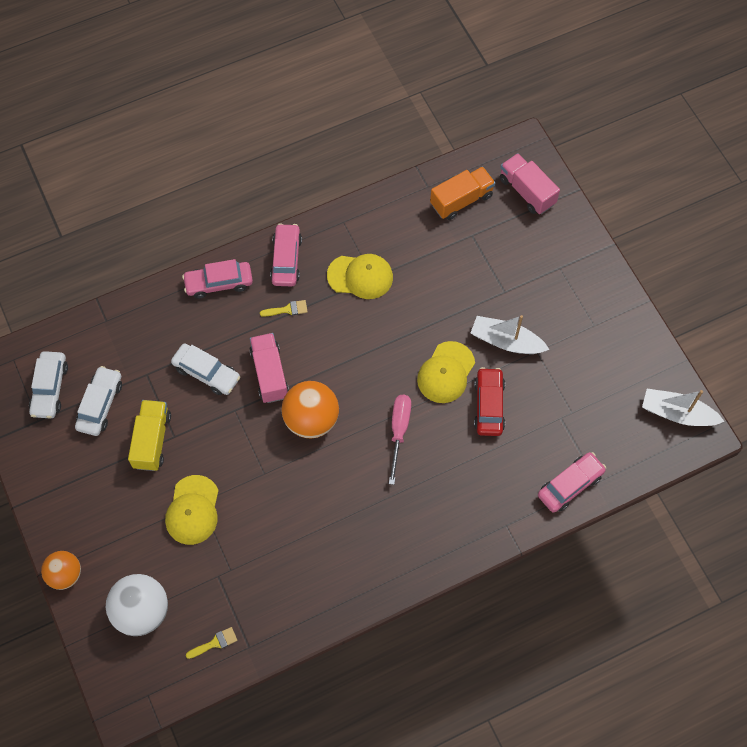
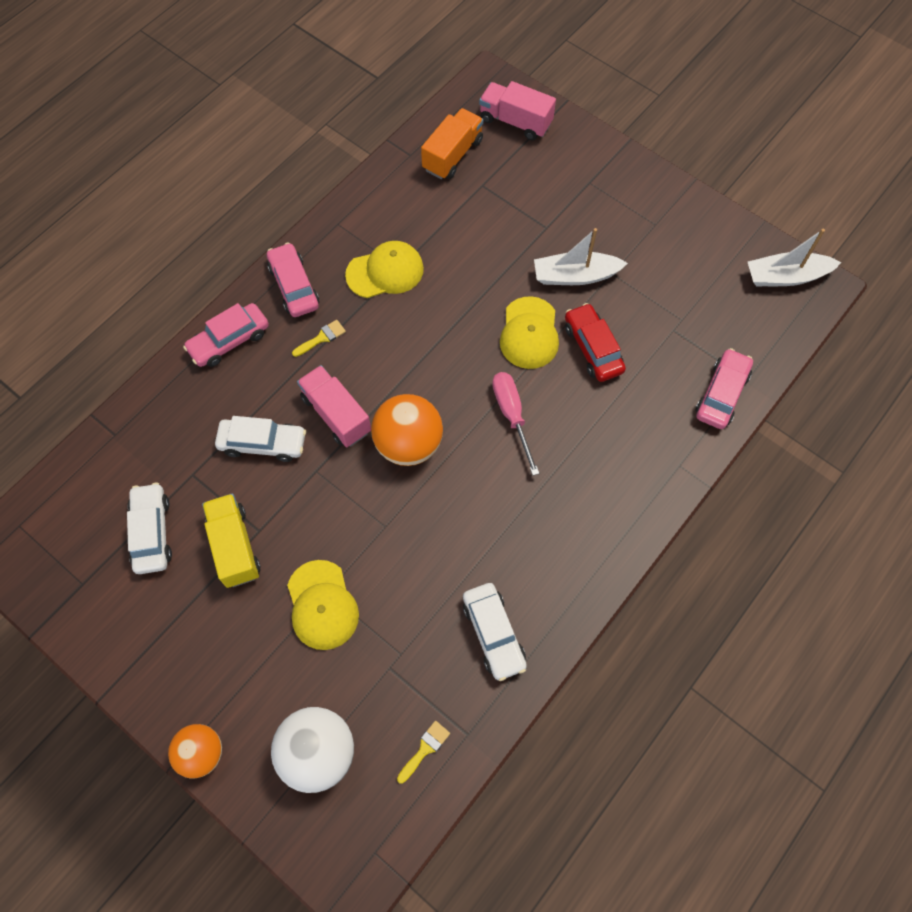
camera: 25 degrees left, 0 degrees up
(50, 388) = (80, 540): white car -> white car (493, 634)

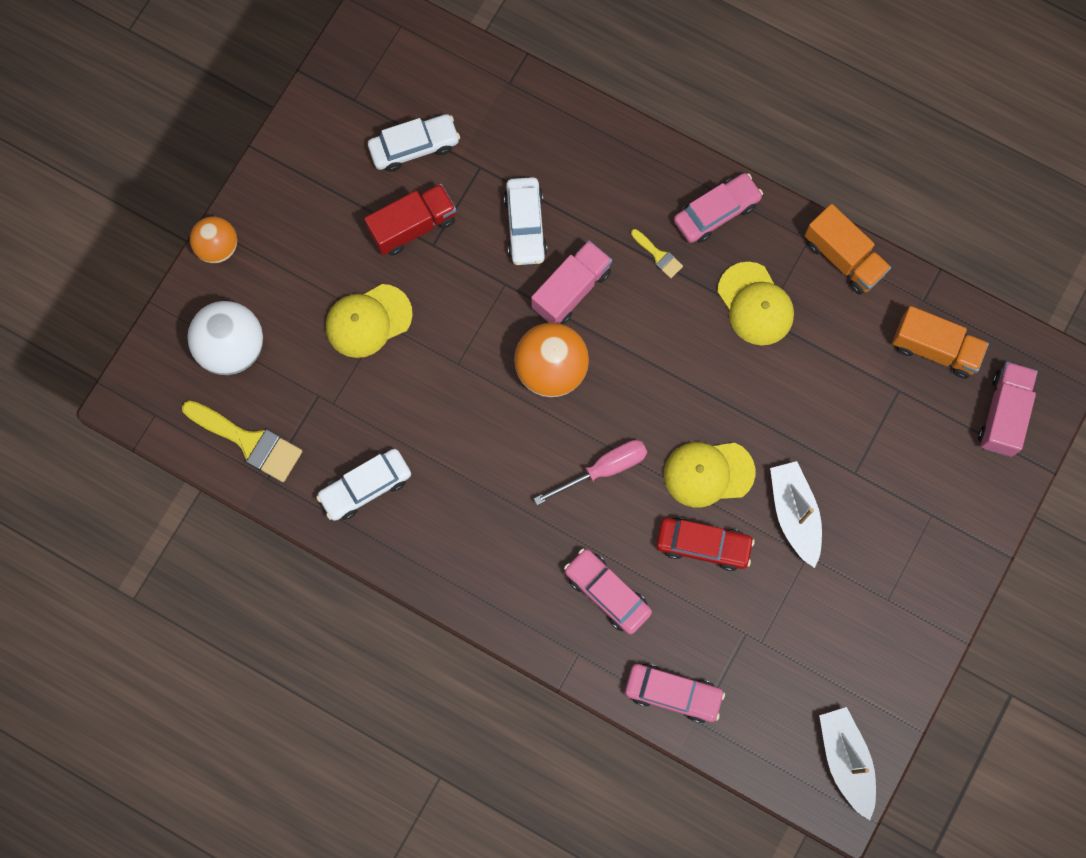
camera: 80 degrees right, 10 degrees up
(229, 341) = (636, 163): pink car -> pink car (607, 593)
(234, 546) = (413, 226): yellow truck -> red truck
(360, 202) = (843, 258): none -> orange truck
(425, 749) = (248, 442): yellow brush -> yellow brush, size x2.01
(593, 348) = (703, 545): red car -> red car turned 45 degrees clockwise

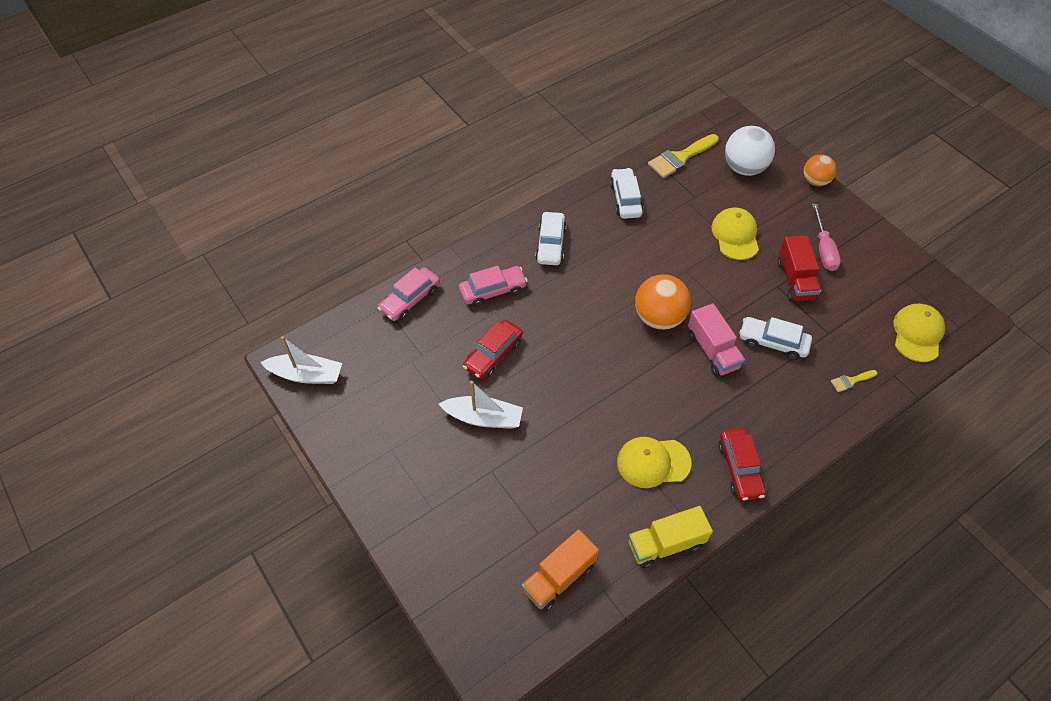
camera: 115 degrees right, 20 degrees down
(414, 147) = (856, 301): white car -> white car (550, 244)
(603, 469) = (575, 320): pink screwdriver -> pink screwdriver (823, 249)
(658, 255) = (718, 414): yellow brush -> yellow brush (851, 381)
(708, 473) = (540, 378): yellow cap -> yellow cap (917, 334)
(716, 212) = (739, 468): pink car -> red car
(843, 258) = (666, 544): orange truck -> yellow truck
(1003, 414) = (480, 604): pink truck -> none

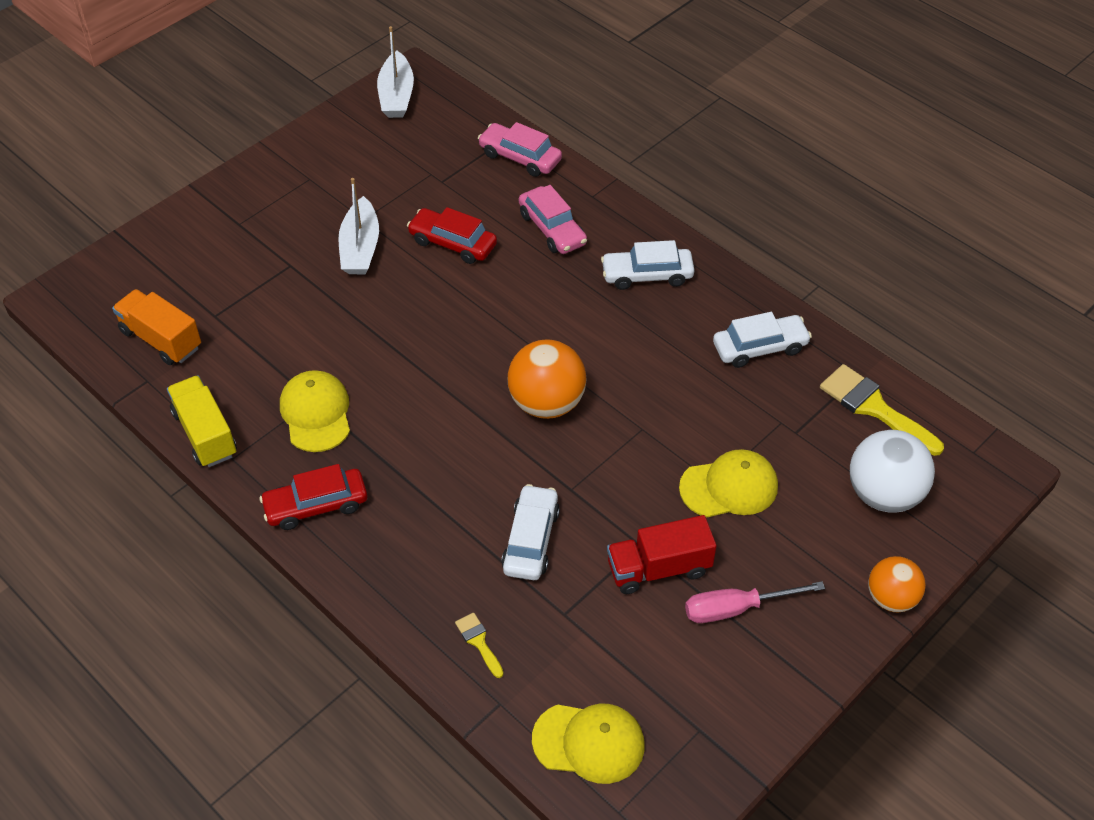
camera: 80 degrees right, 5 degrees down
(712, 351) = (501, 467): pink truck -> none

